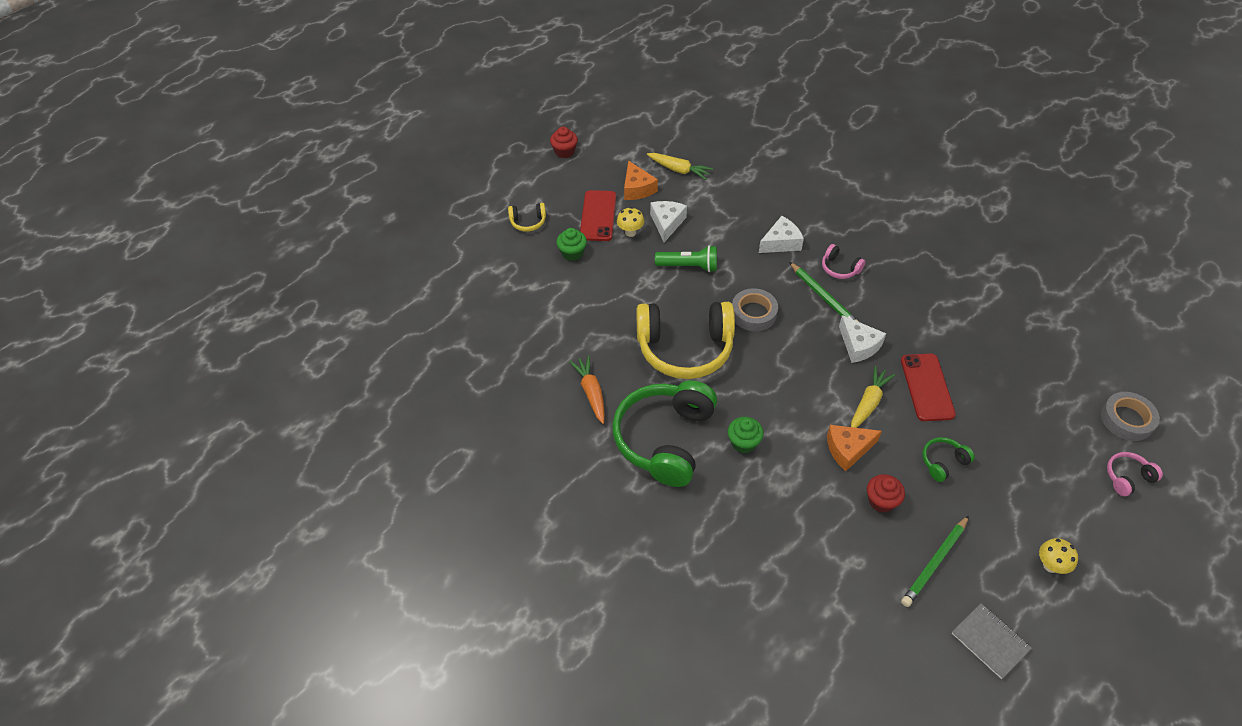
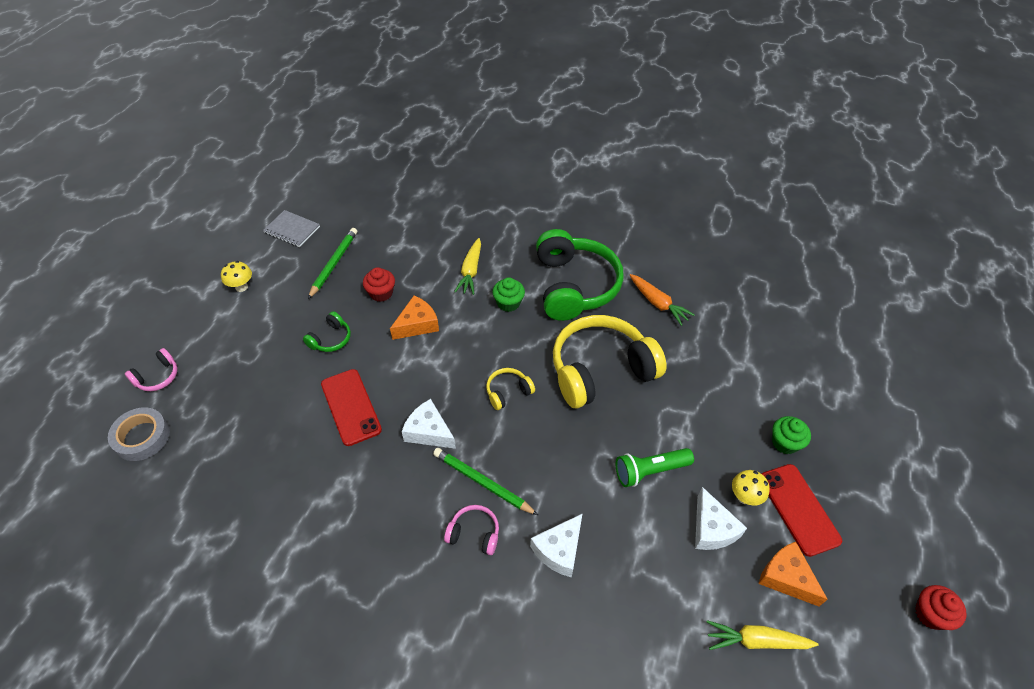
camera: 155 degrees right, 0 degrees up
(528, 222) = (866, 468): yellow headphones -> yellow headphones (508, 392)
(753, 313) = (551, 433): grey tape -> none
(868, 403) = (406, 372): yellow carrot -> yellow carrot (470, 271)

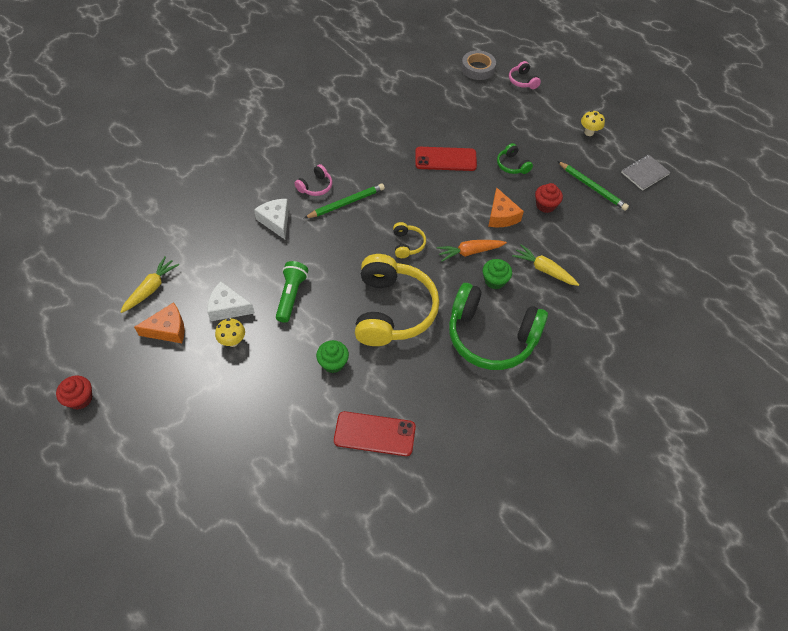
camera: 115 degrees right, 5 degrees up
(428, 431) = (401, 190): white cheese -> none
(658, 303) = (437, 391): orange carrot -> orange carrot (469, 252)
(785, 443) = (250, 399): green cupcake -> green cupcake (333, 363)
(798, 509) = (200, 370): red phone -> red phone (374, 434)

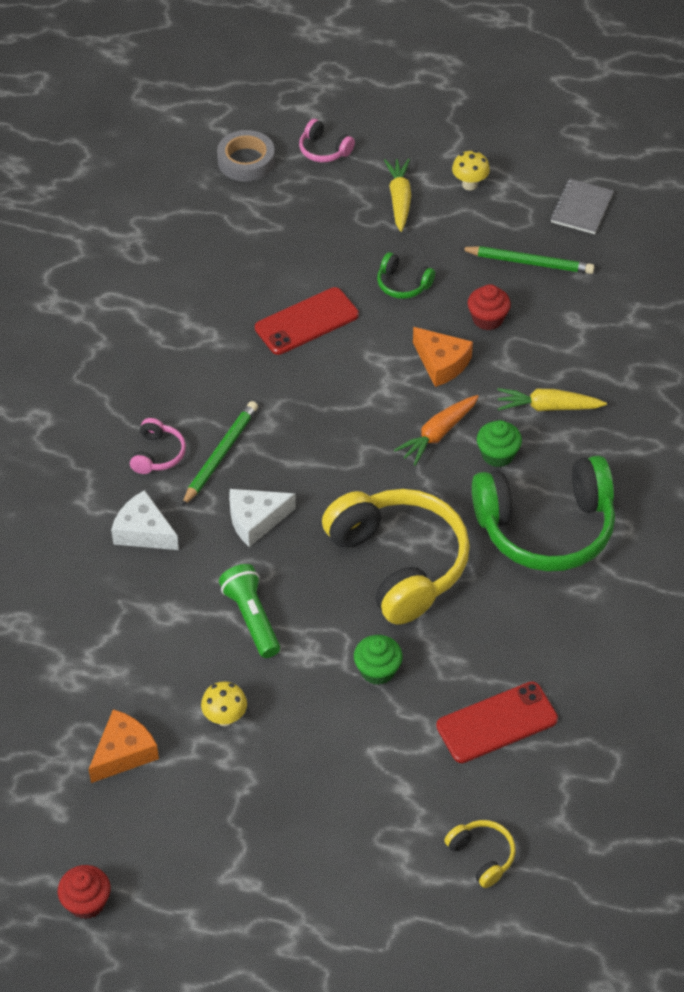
camera: 30 degrees left, 5 degrees down
(151, 288) = (50, 715): yellow carrot -> yellow carrot (399, 199)
(228, 308) = (180, 680): white cheese -> white cheese (256, 520)
(407, 244) = (349, 467): yellow headphones -> yellow headphones (482, 856)

